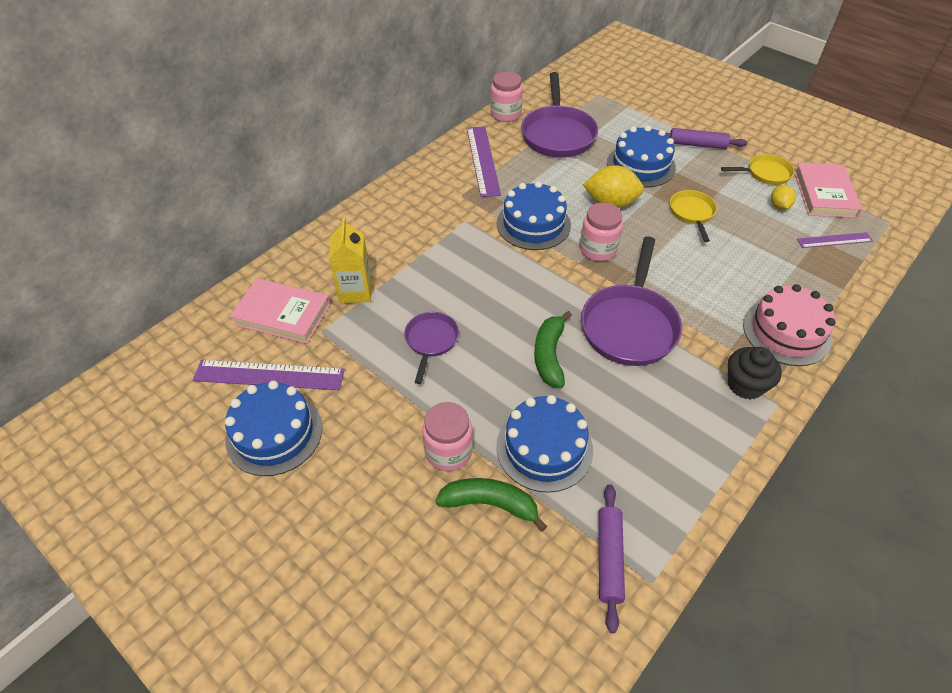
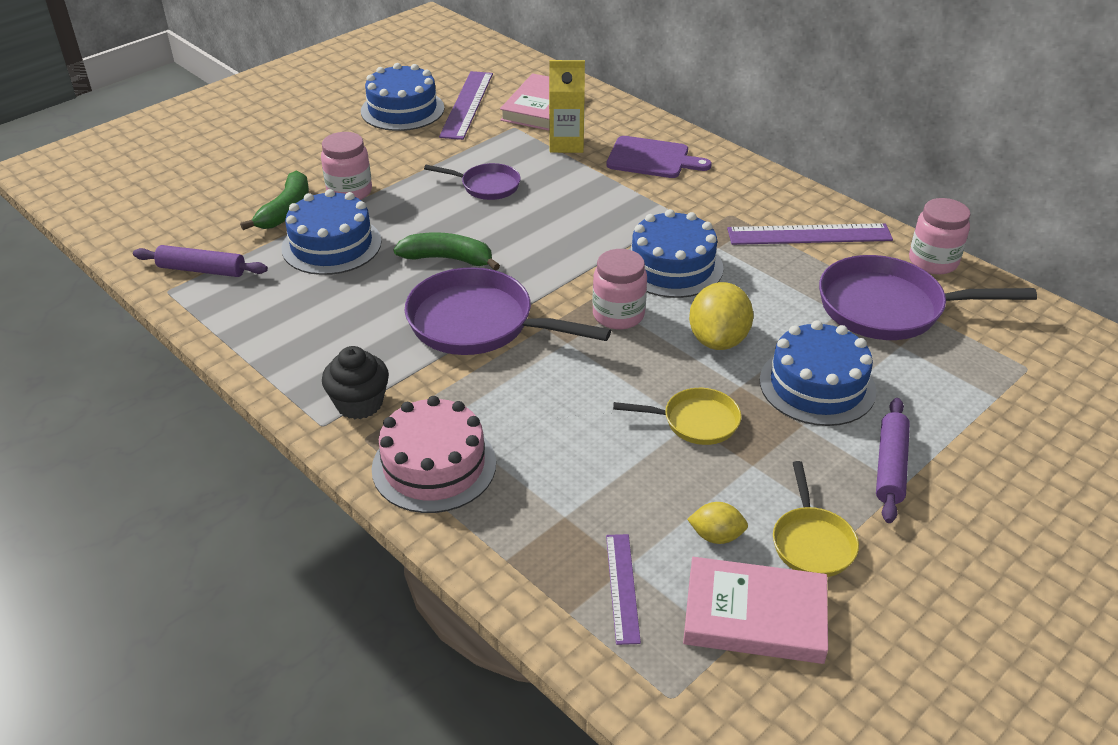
camera: 95 degrees right, 10 degrees down
(381, 236) = (652, 158): none -> purple cutting board

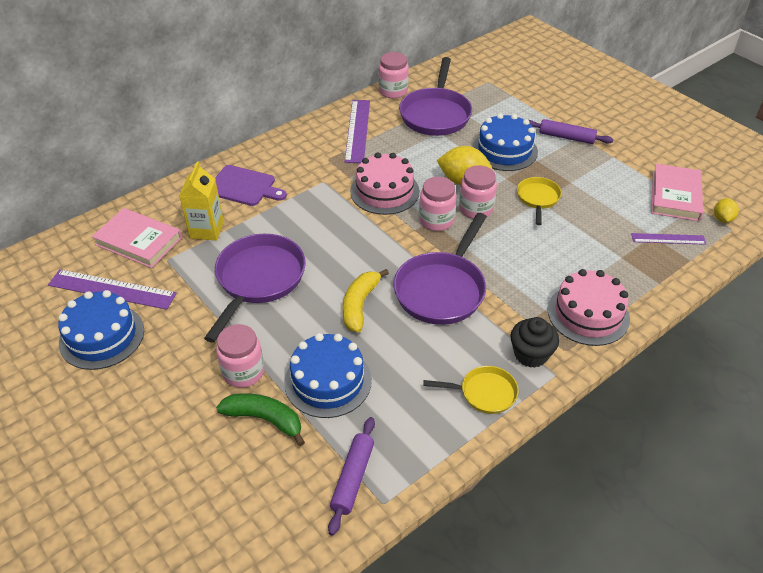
camera: 85 degrees left, 5 degrees up
(448, 259) = (360, 305): green banana -> yellow banana
(486, 186) = (258, 280): purple pan -> purple pan, size x1.83
(652, 158) = (244, 186): purple cutting board -> purple cutting board turned 90 degrees clockwise
(653, 353) = (476, 209): none -> pink jar
(672, 266) = (384, 191): blue cake -> pink cake
(716, 536) = (625, 202): yellow lemon -> yellow lemon (722, 219)
(812, 542) = (623, 171): yellow pan -> yellow pan (484, 393)

